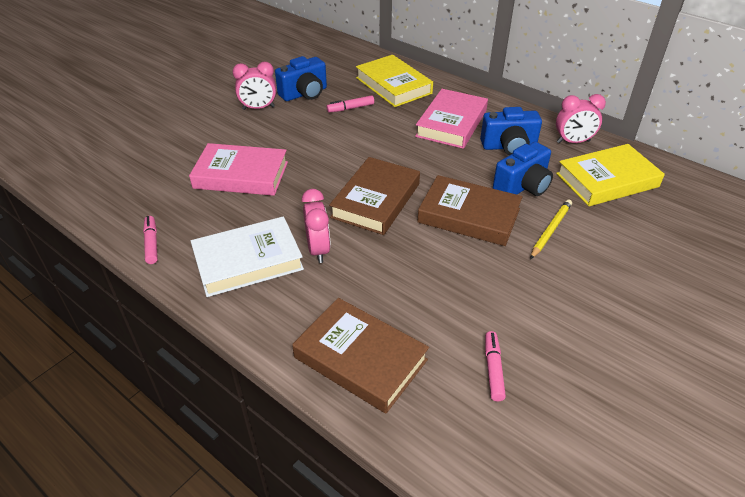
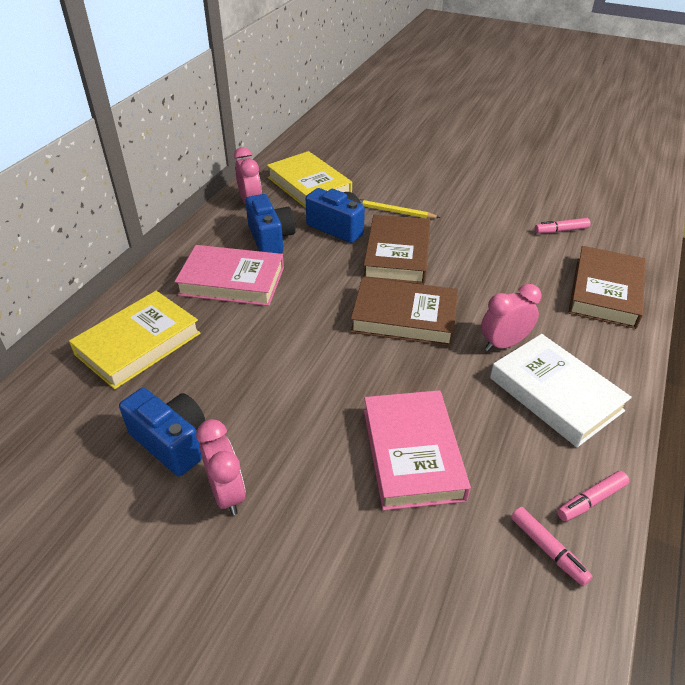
camera: 105 degrees left, 0 degrees up
(350, 108) = (210, 377): pink marker -> pink marker (548, 549)

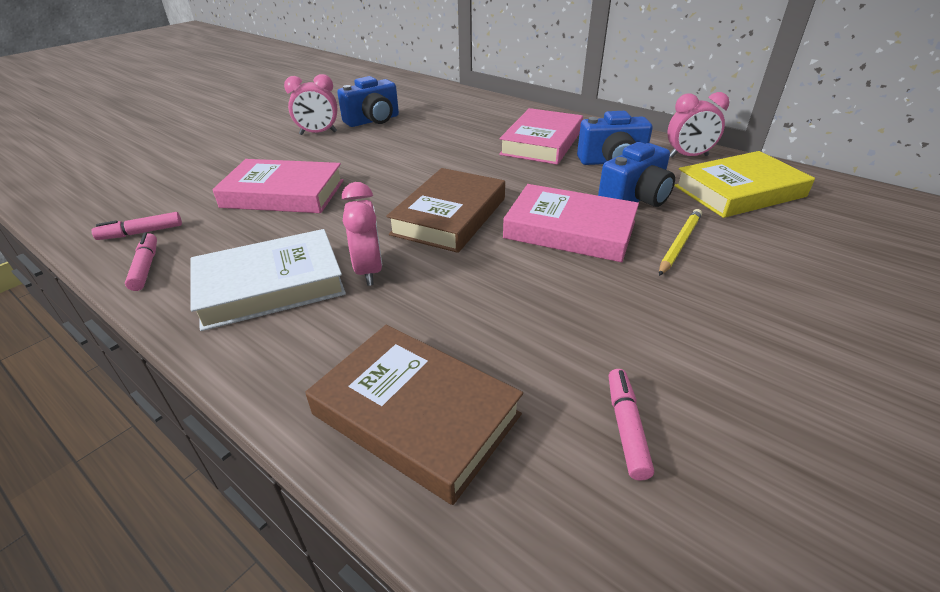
camera: 105 degrees right, 5 degrees down
(138, 344) = (474, 112): yellow book -> none
(397, 255) = (569, 230): brown book -> pink book

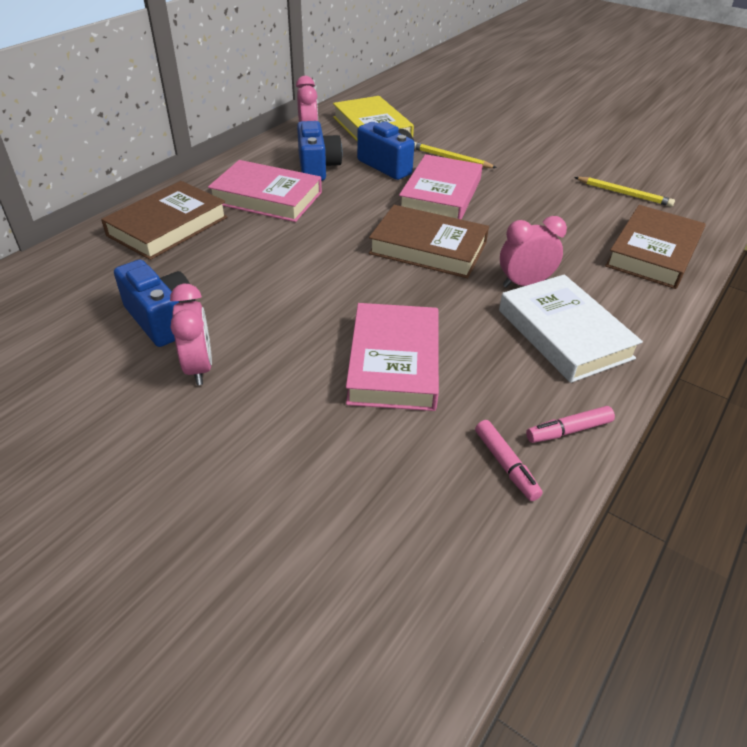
camera: 95 degrees left, 5 degrees up
(490, 113) = (168, 226): none -> brown book
(626, 428) = (624, 194): pink marker -> yellow pencil

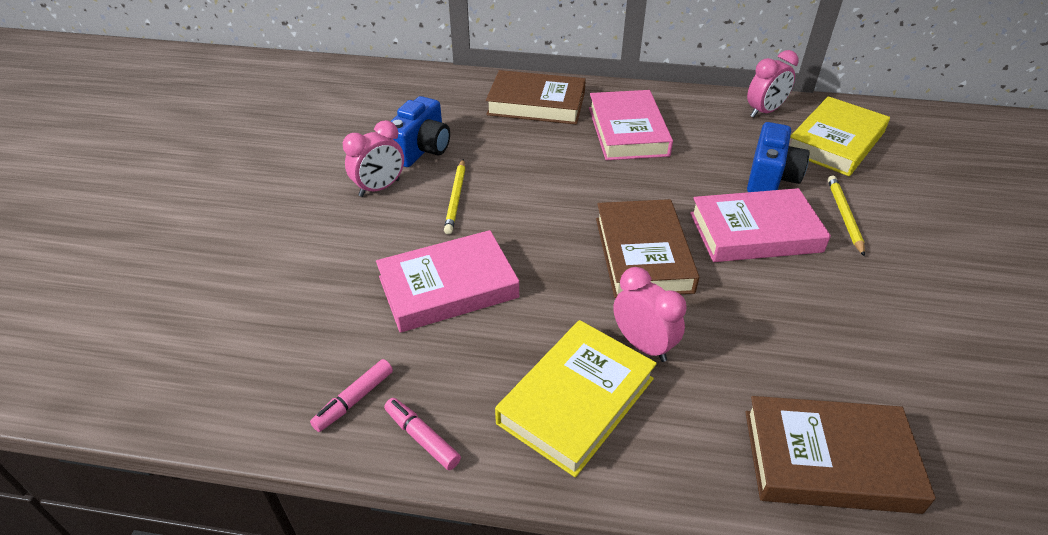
camera: 65 degrees right, 0 degrees up
(317, 167) = (712, 138): blue camera -> none
(564, 334) = (576, 400): white book -> yellow book
(624, 194) = (958, 399): yellow pencil -> yellow pencil (456, 198)

